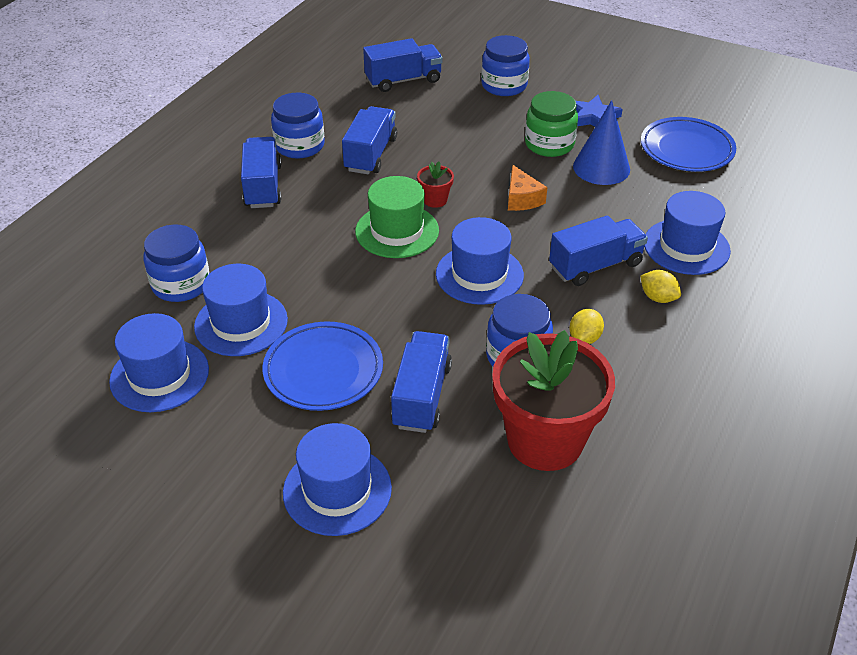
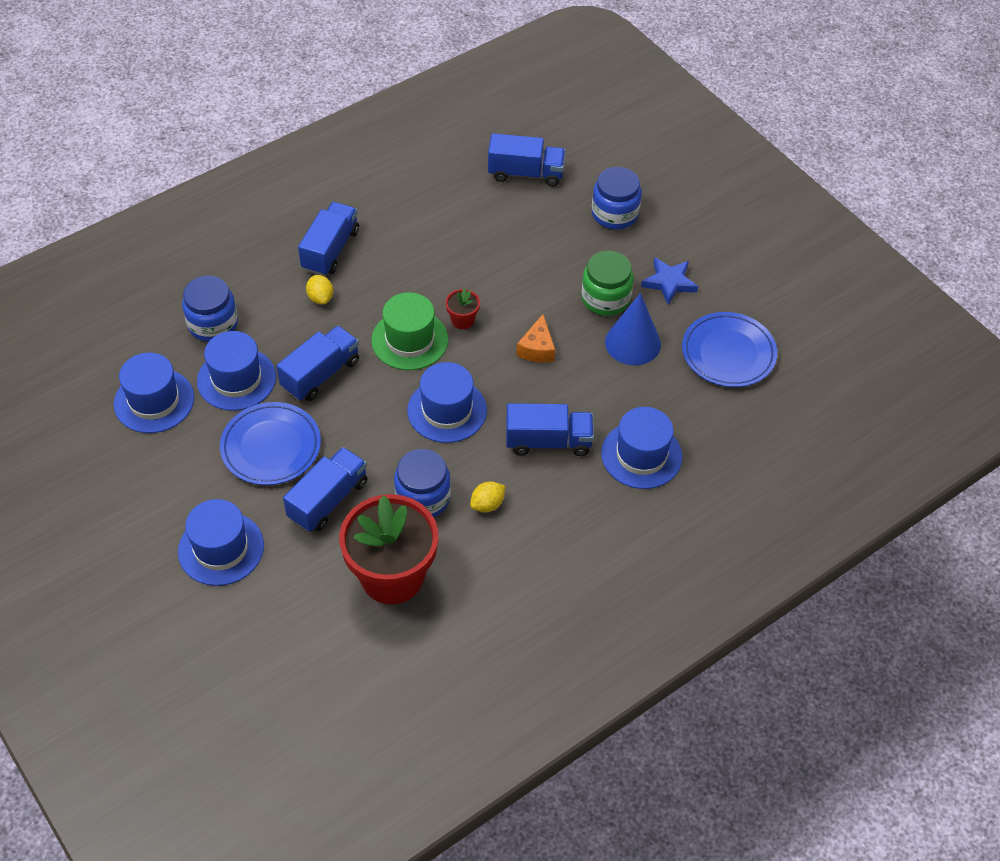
camera: 25 degrees right, 10 degrees up
(299, 146) = (387, 216): blue jar -> none
(371, 154) = (441, 249): blue truck -> blue truck (320, 374)
(658, 298) = (576, 493): yellow lemon -> yellow lemon (320, 298)

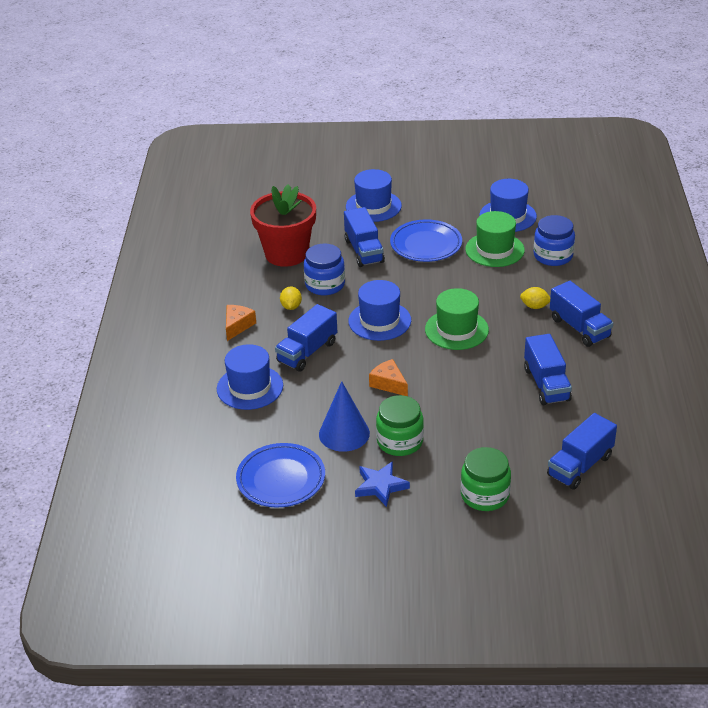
camera: 130 degrees right, 15 degrees down
(236, 379) = (494, 250): blue hat -> green hat
(320, 374) = (464, 282): blue truck -> blue truck (546, 384)
(462, 320) = (450, 360): red flower pot -> none
(561, 532) = (237, 326): none -> orange cheese
(614, 214) = (485, 495): blue jar -> green jar

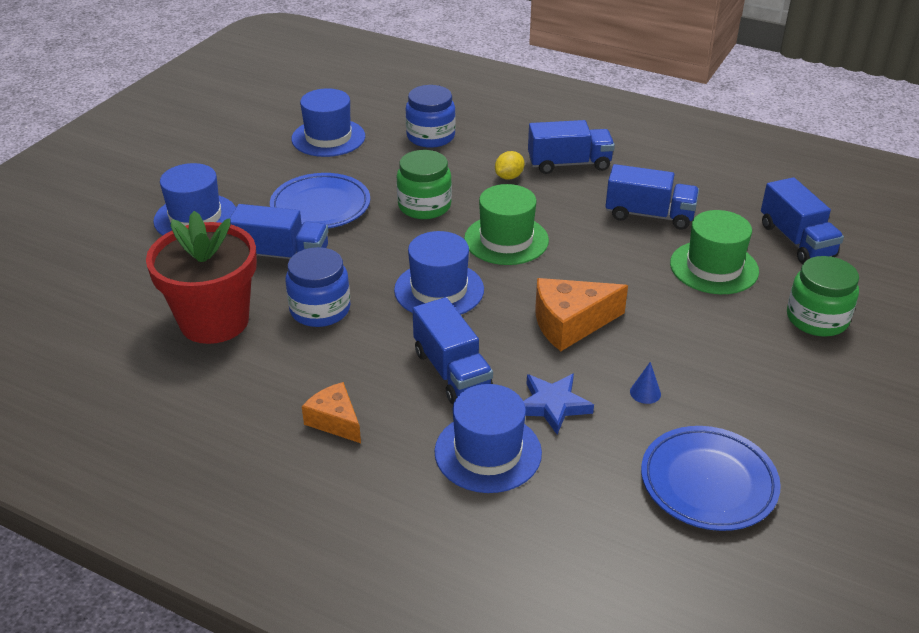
camera: 65 degrees left, 0 degrees up
(291, 306) = (339, 355): yellow lemon -> none
(344, 433) = (645, 392): blue cone -> blue cone, size x0.42
(380, 486) = (765, 394): blue star -> blue star (553, 405)
(389, 384) = (570, 323): orange cheese -> orange cheese, size x1.57
(400, 441) = (688, 351): green jar -> green jar (424, 206)
(494, 250) = (381, 166): green hat -> green hat (714, 267)

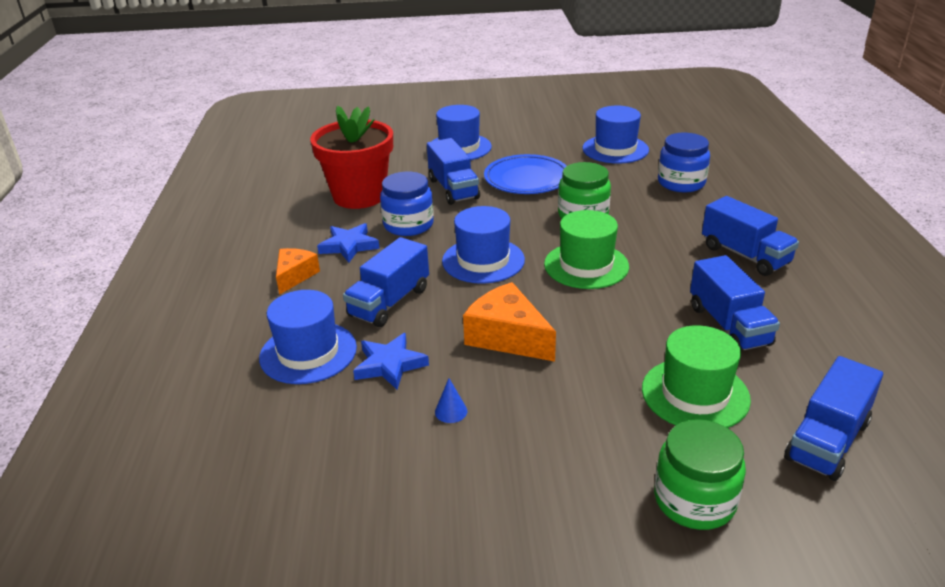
camera: 60 degrees right, 5 degrees down
(316, 363) = (349, 246): none -> blue star
(509, 177) = (678, 235): yellow lemon -> none
(708, 483) = (354, 492): blue plate -> none

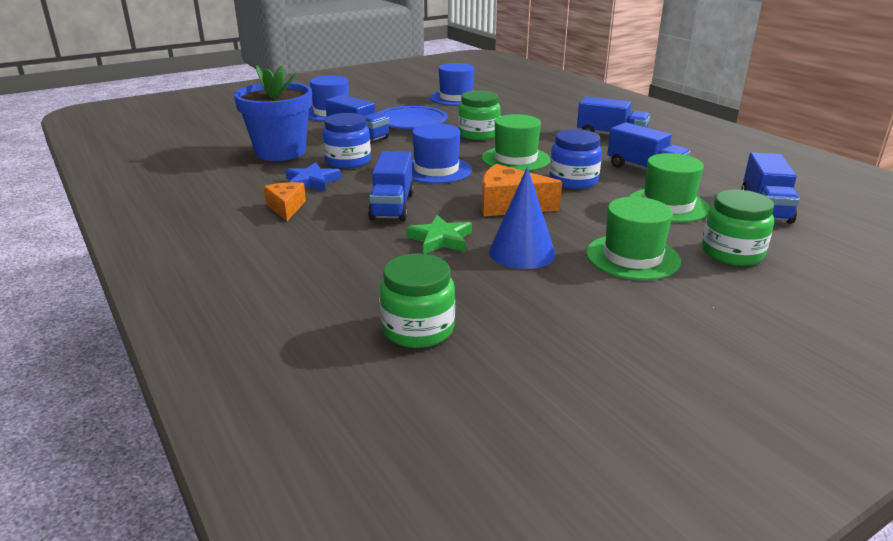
camera: 30 degrees left, 5 degrees down
(255, 478) = (418, 329): none -> green jar
(308, 352) = (362, 248): blue hat -> none
(359, 196) = (280, 152): red flower pot -> blue flower pot
(390, 365) = (440, 239): blue star -> green star
(451, 411) = (522, 252): blue cone -> blue cone, size x2.39
(563, 462) = (632, 257): none -> green hat
(681, 183) = (524, 108): blue jar -> blue jar (573, 181)

